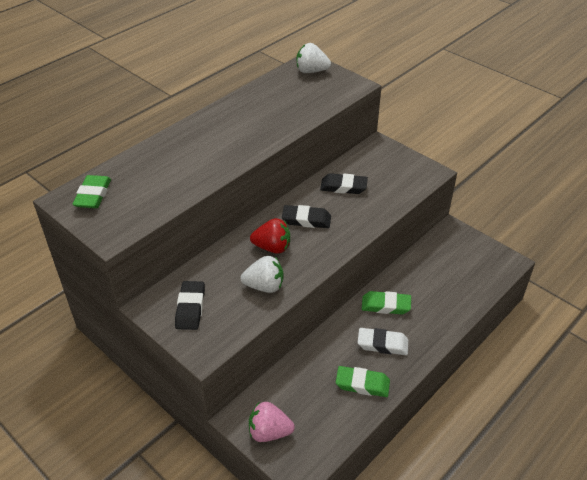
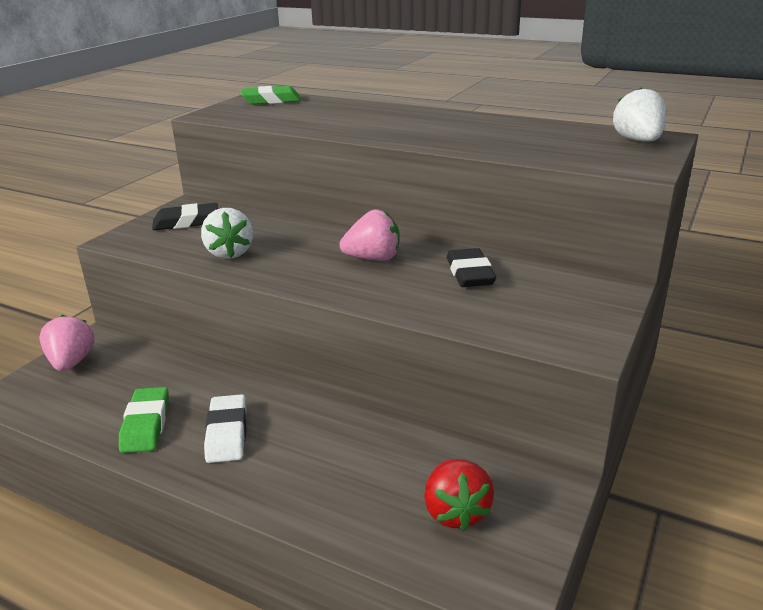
camera: 75 degrees right, 15 degrees down
(272, 247) = (305, 246): red strawberry -> red strawberry (456, 512)
(306, 220) = (373, 259): black eraser -> pink strawberry
(385, 305) = (312, 425): green eraser -> none

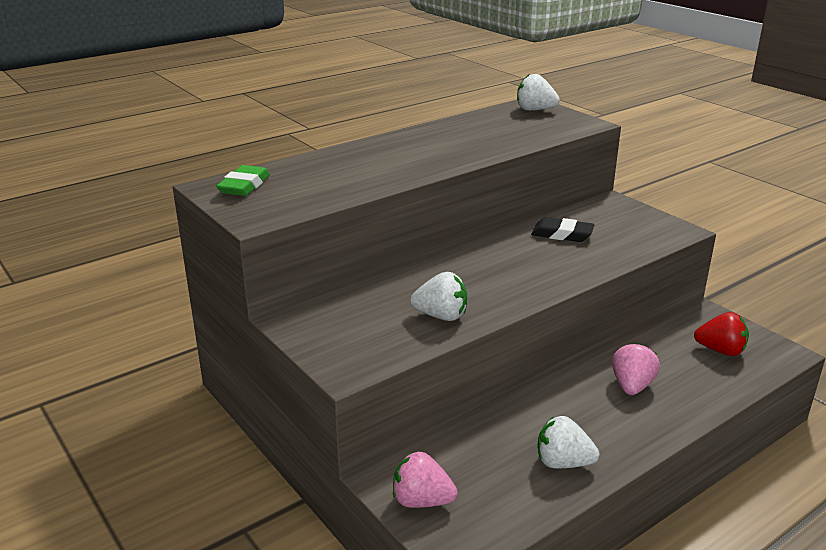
camera: 65 degrees left, 0 degrees up
(146, 424) = (563, 463): green eraser -> white strawberry
(186, 222) = (340, 327): black eraser -> none
(227, 433) = (597, 422): white eraser -> none
(373, 259) = (508, 260): pink strawberry -> pink strawberry (632, 386)

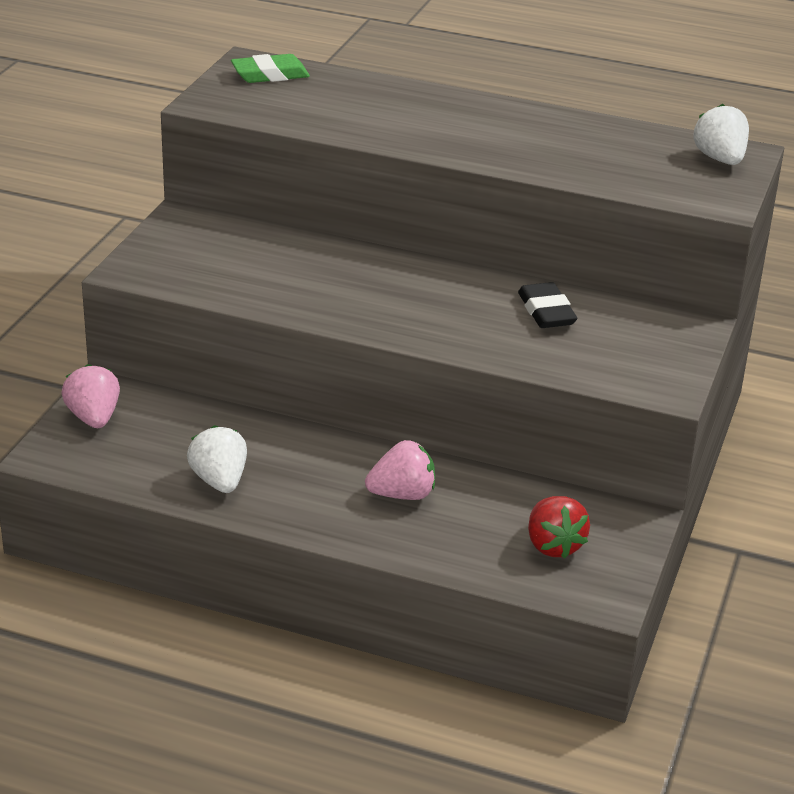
camera: 55 degrees right, 5 degrees up
(441, 316) = (272, 288): white strawberry -> none

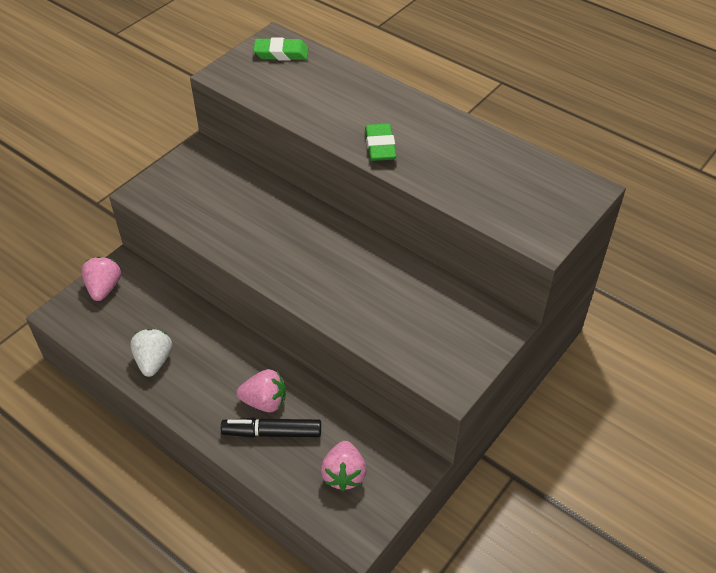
camera: 20 degrees right, 15 degrees up
(432, 523) = (272, 432): none -> black marker
(466, 146) = (380, 146): none -> green eraser
(546, 312) = (401, 288): black eraser -> none
(553, 545) = (344, 474): red strawberry -> pink strawberry
(720, 159) = (566, 193): white strawberry -> none

